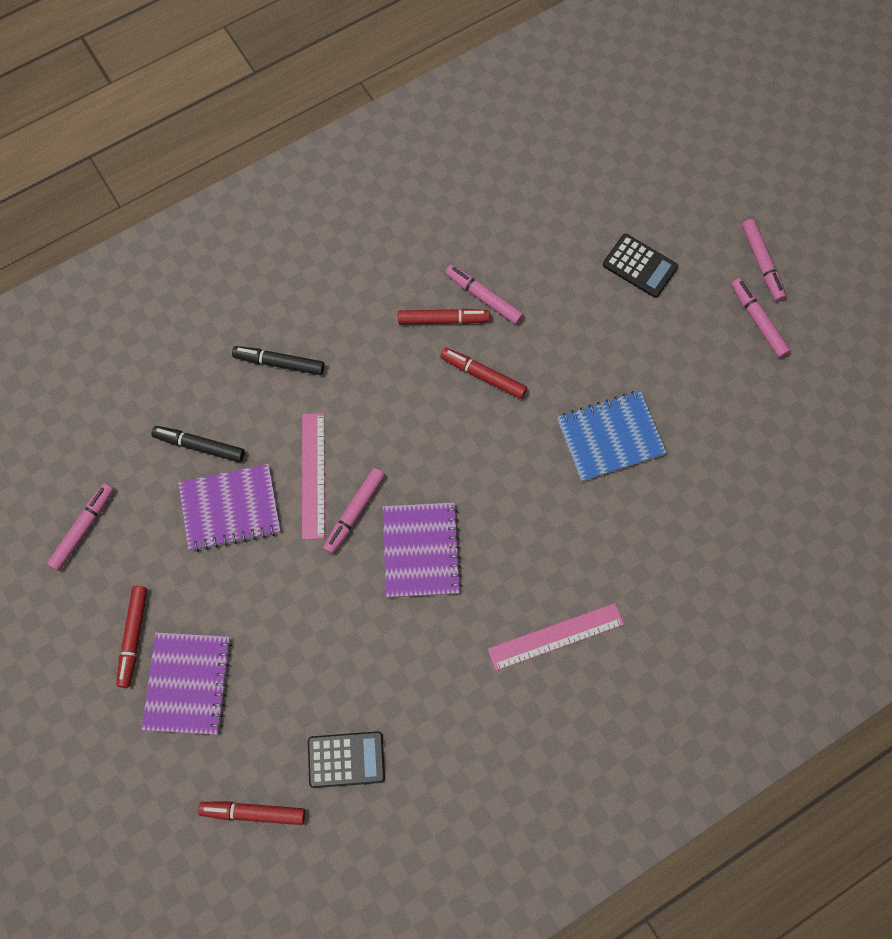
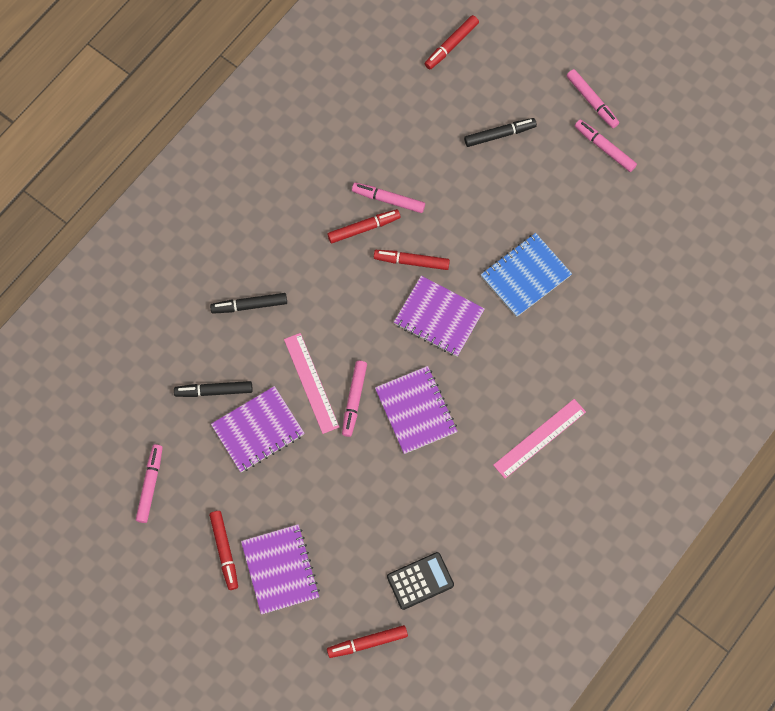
camera: 20 degrees left, 0 degrees up
(490, 450) = (438, 317): none -> purple notebook
(621, 150) = (451, 45): none -> red marker
(640, 266) = (499, 134): black calculator -> black marker

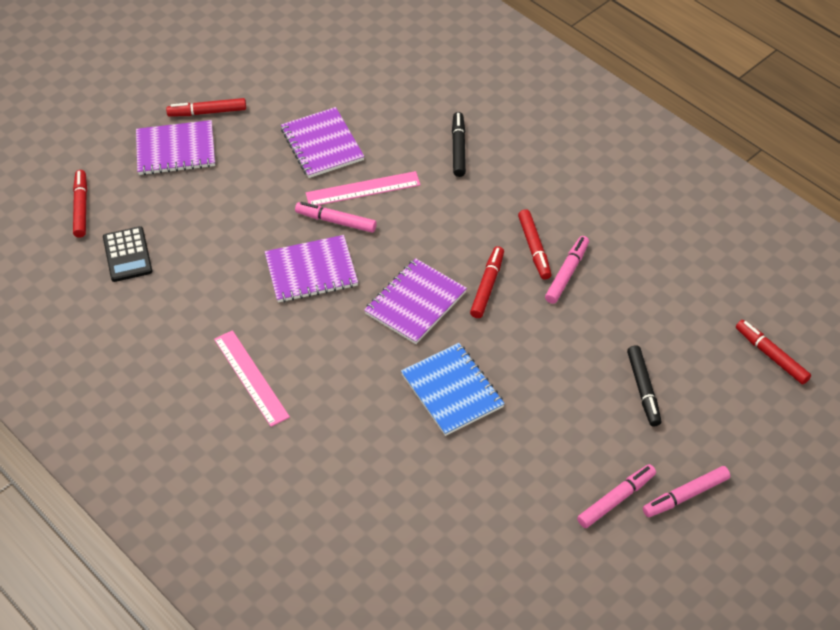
camera: 100 degrees right, 20 degrees down
(150, 485) = (287, 66): pink marker -> none
(214, 391) = (371, 116): black marker -> none

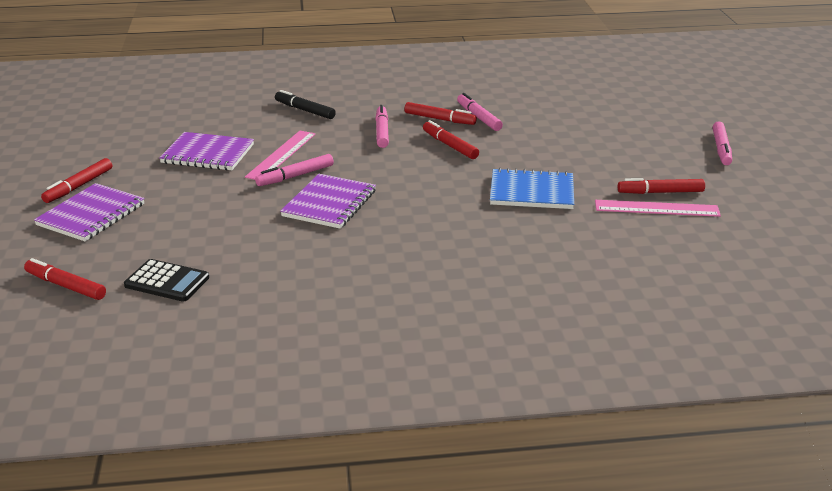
camera: 55 degrees left, 20 degrees down
(251, 377) = (403, 270): pink ruler -> pink ruler (656, 208)
(415, 303) = (426, 175): purple notebook -> none
(616, 499) = (701, 171): pink marker -> pink marker (382, 131)
(643, 389) = (614, 130): black marker -> none
(771, 356) = (633, 87): red marker -> red marker (660, 192)

